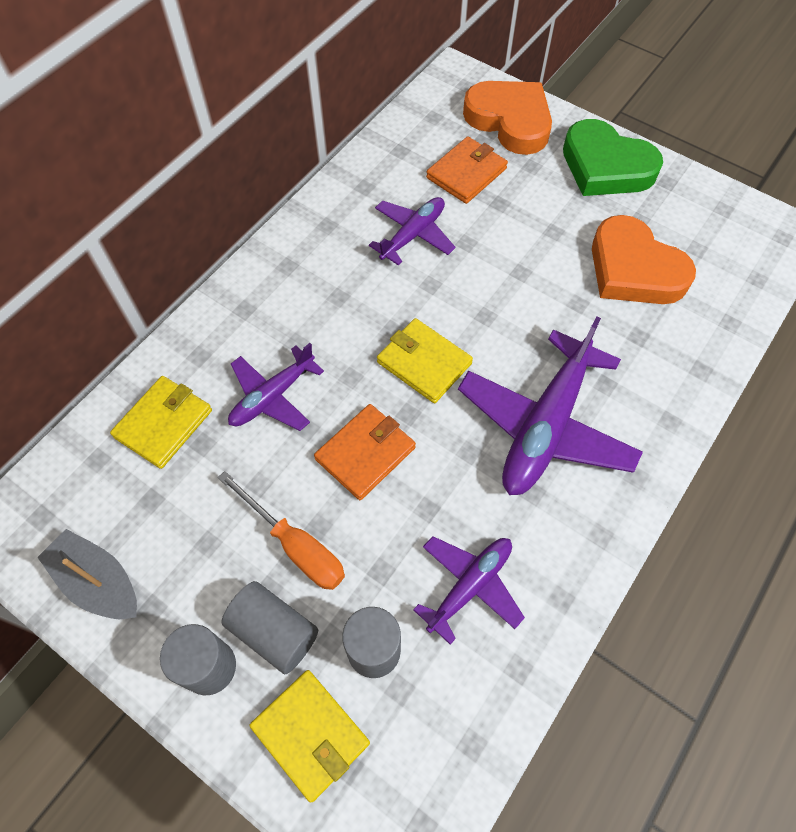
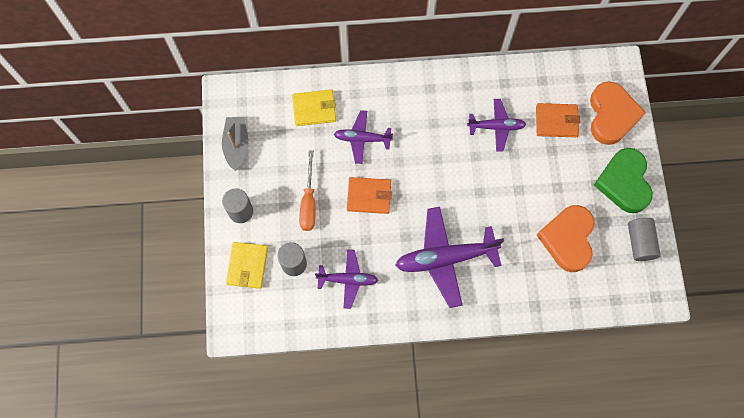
camera: 50 degrees right, 10 degrees up
(274, 631) = (271, 223): grey cylinder -> grey cylinder (640, 242)
(424, 363) = (432, 185): yellow wallet -> none

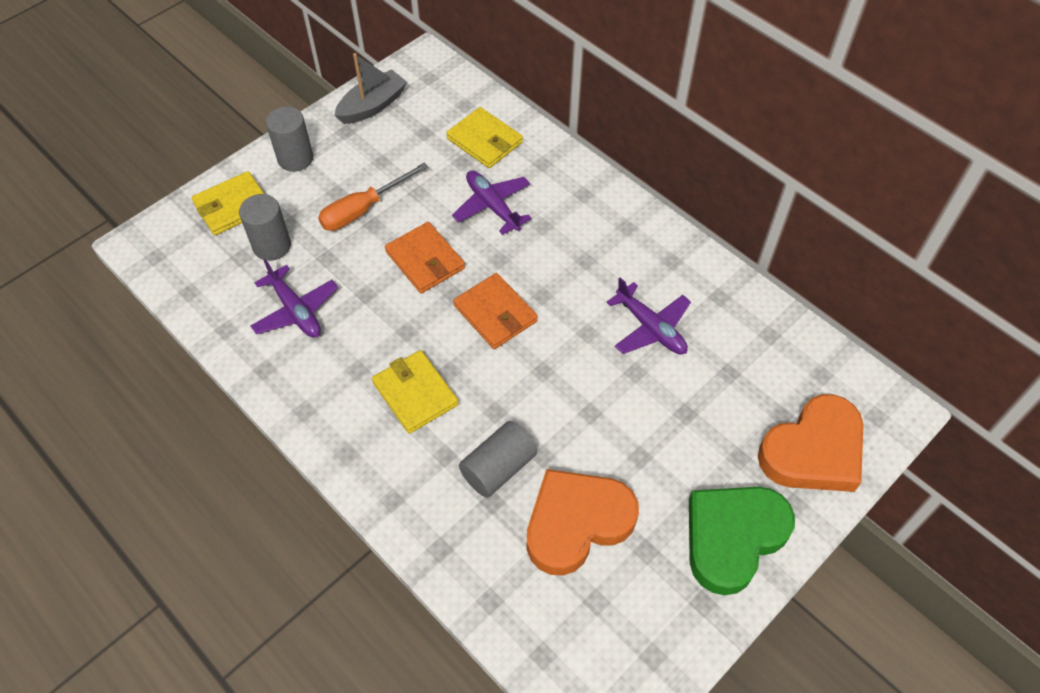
camera: 50 degrees right, 15 degrees down
(445, 258) = (415, 394): purple plane -> yellow wallet
(556, 121) = (732, 390): orange wallet -> orange wallet (495, 313)
(640, 242) = (663, 626): grey cylinder -> grey cylinder (498, 468)

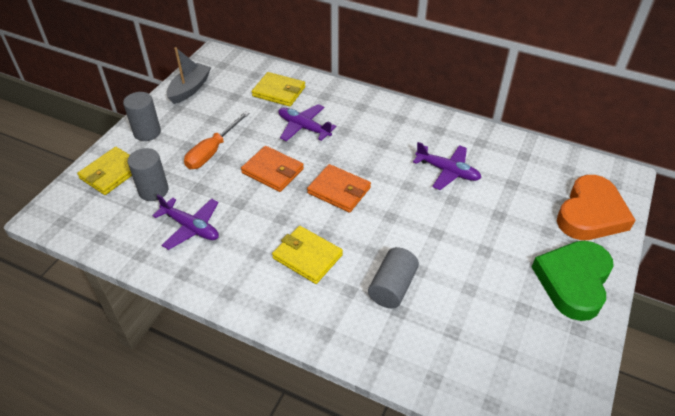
camera: 20 degrees left, 10 degrees down
(576, 523) = (466, 305): orange heart -> none

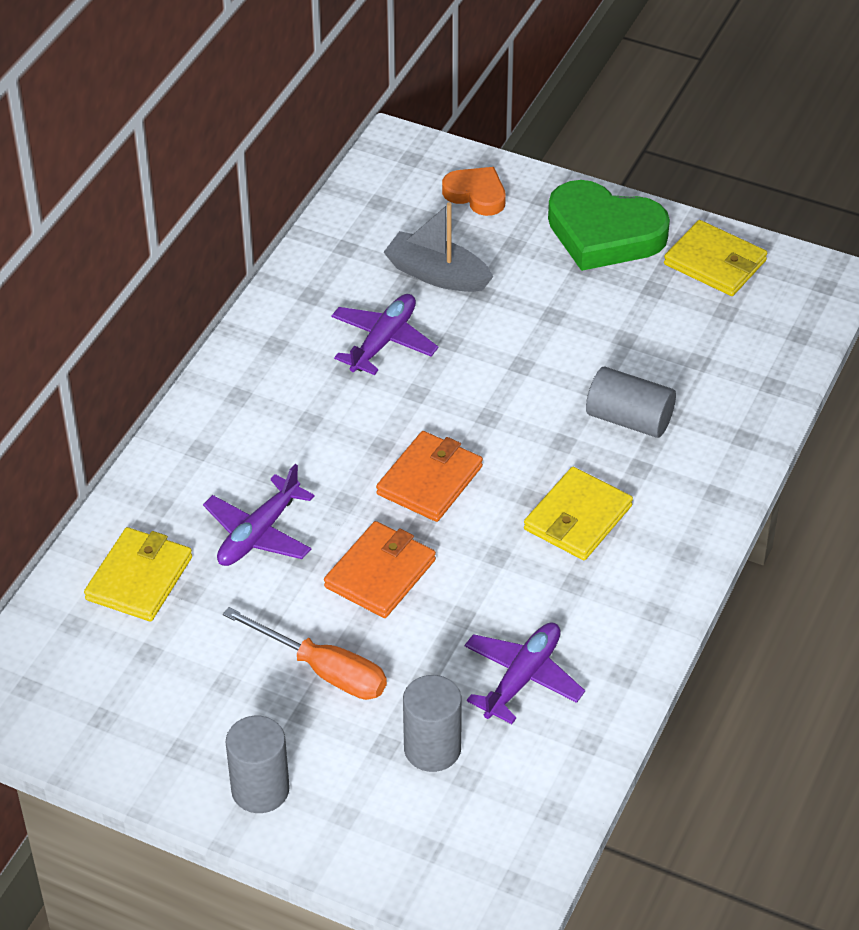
camera: 90 degrees left, 0 degrees up
(111, 173) = (383, 828): yellow wallet -> yellow wallet (715, 262)
(190, 89) = (114, 735): grey boat -> grey boat (437, 274)
(590, 214) = (476, 194): orange heart -> orange heart, size x0.56

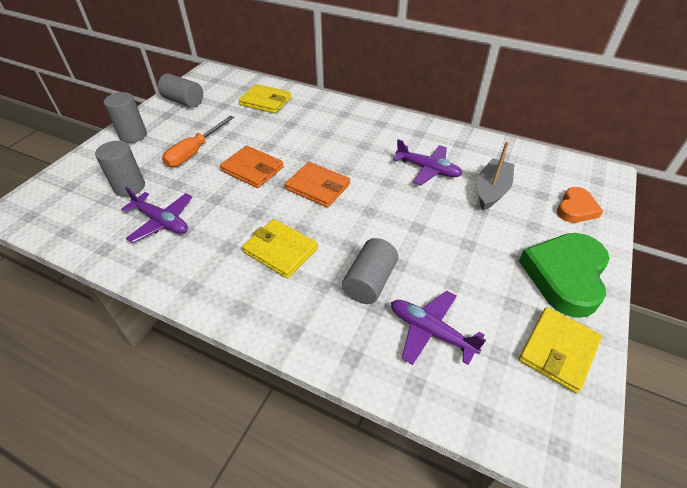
camera: 90 degrees right, 0 degrees up
(125, 728) = (184, 101): none -> grey cylinder
(258, 533) = (287, 131): purple plane -> purple plane (430, 331)

